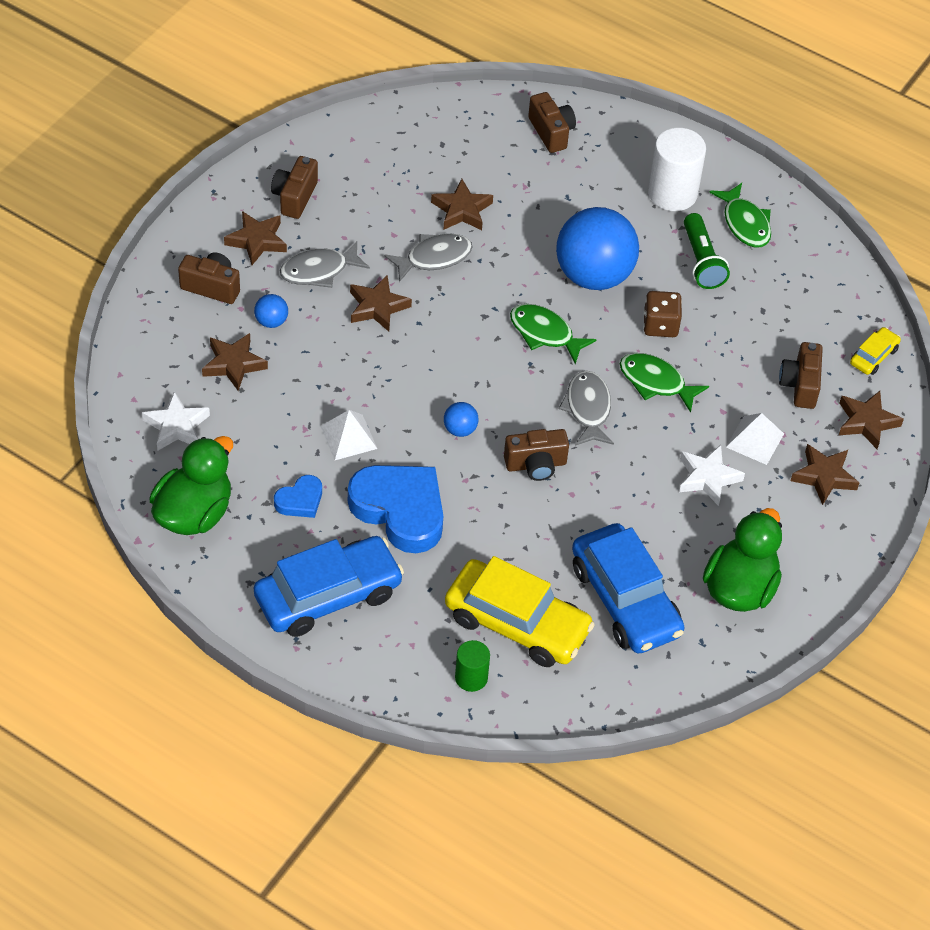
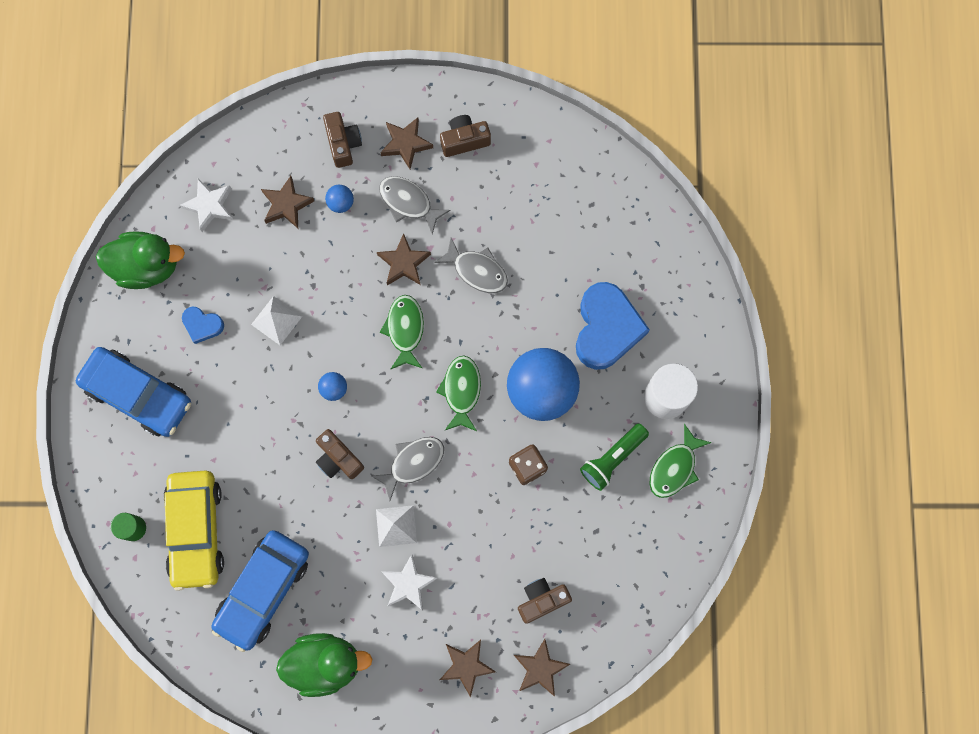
camera: 60 degrees right, 25 degrees up
(400, 510) = (238, 394): blue heart -> blue heart (606, 328)
(462, 210) = (536, 260): brown star -> none
(551, 132) = (662, 272): brown camera -> none
(656, 382) = (471, 495): green fish -> green fish (405, 330)
(755, 440) = (466, 597): white pyramid -> white pyramid (396, 526)
(873, 356) = (609, 638): yellow car -> none

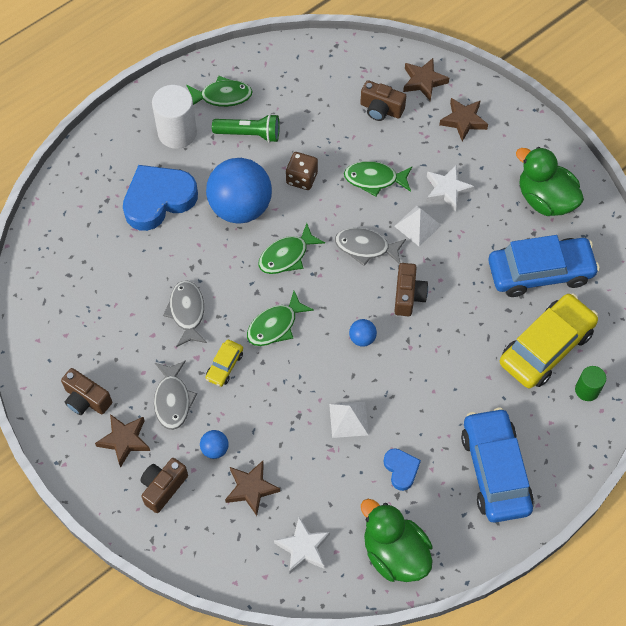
camera: 130 degrees left, 15 degrees down
(404, 263) = (224, 366): brown star -> yellow car
(473, 529) = (374, 179): none -> green fish

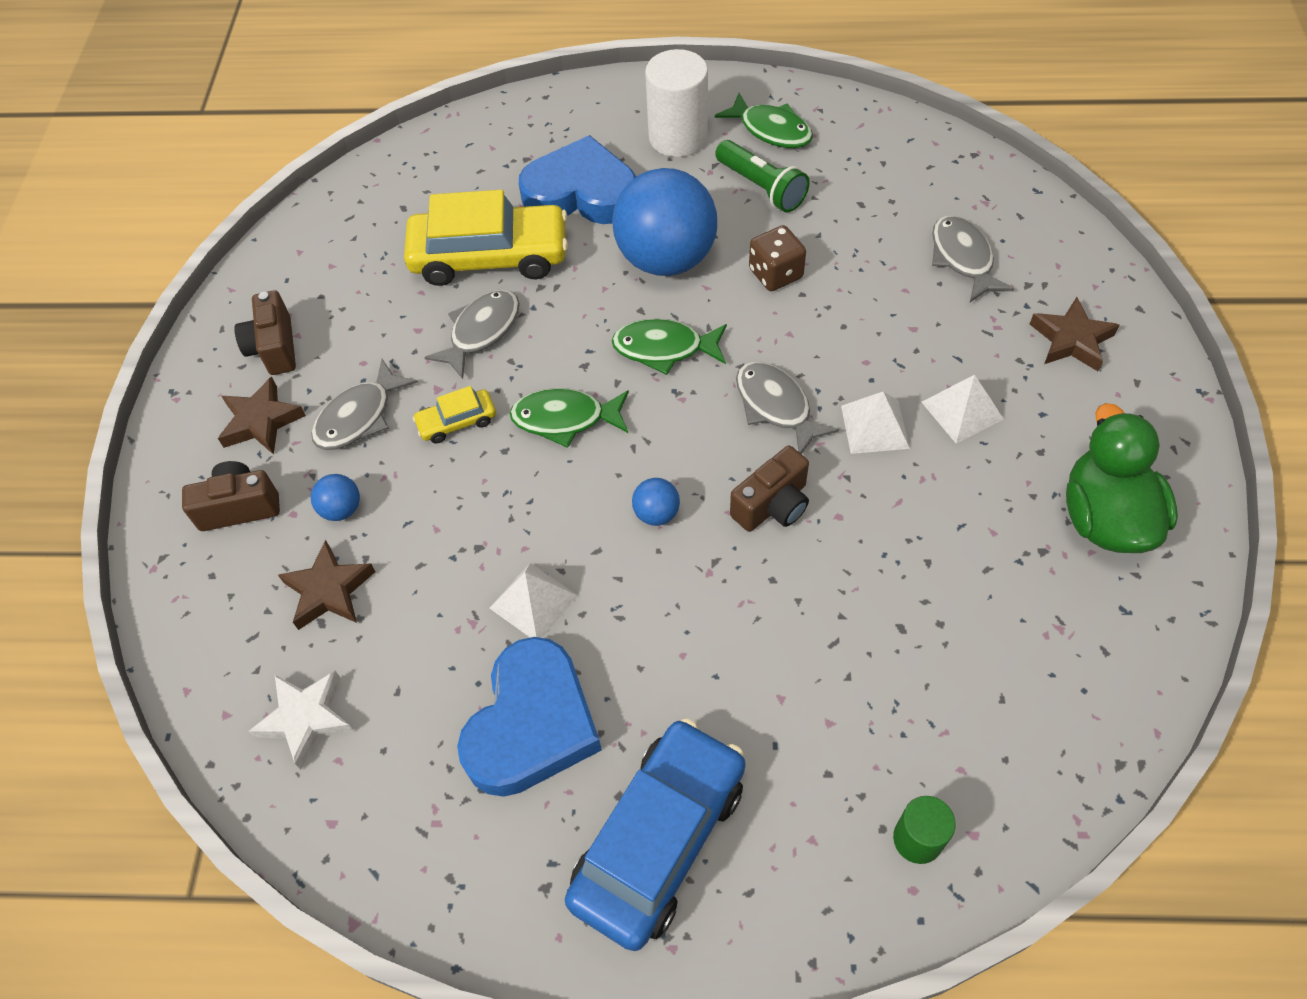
camera: 45 degrees right, 5 degrees down
(374, 179) = (871, 333): green fish -> none
(381, 109) = (963, 258): brown camera -> grey fish
(394, 553) = (406, 832): green duck -> none
(401, 469) = (532, 724): blue heart -> blue heart, size x2.04
(423, 81) = (1058, 260): brown star -> none
(447, 190) = (962, 410): white star -> white pyramid
(540, 272) = (1002, 611): blue car -> none
(546, 347) = (911, 724): yellow car -> yellow car (490, 257)

